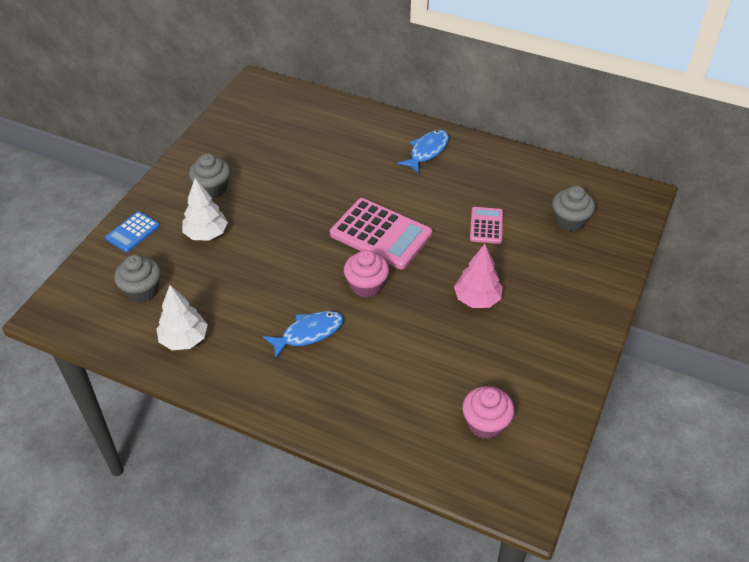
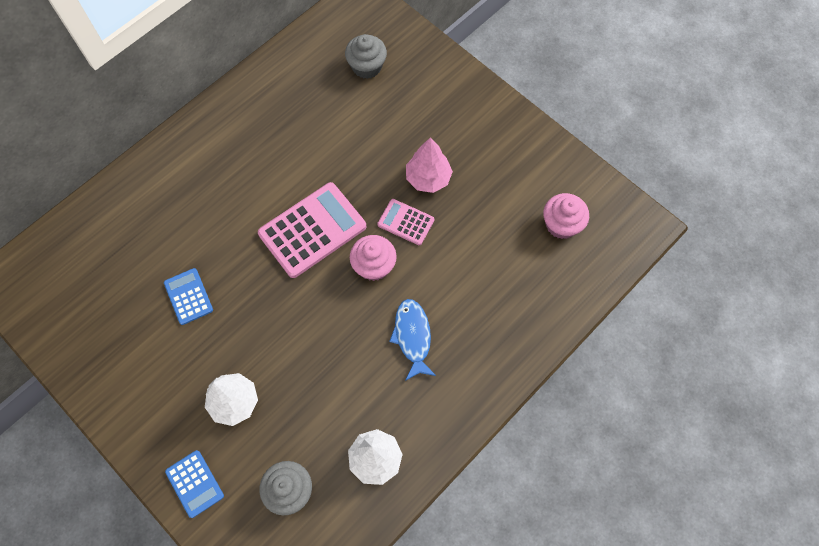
camera: 70 degrees left, 20 degrees up
(212, 188) = (164, 378): grey cupcake -> none
(285, 179) = (188, 296): none -> blue calculator
(427, 151) = (215, 146): blue fish -> none
(486, 226) = (342, 135): pink calculator -> pink calculator (406, 222)

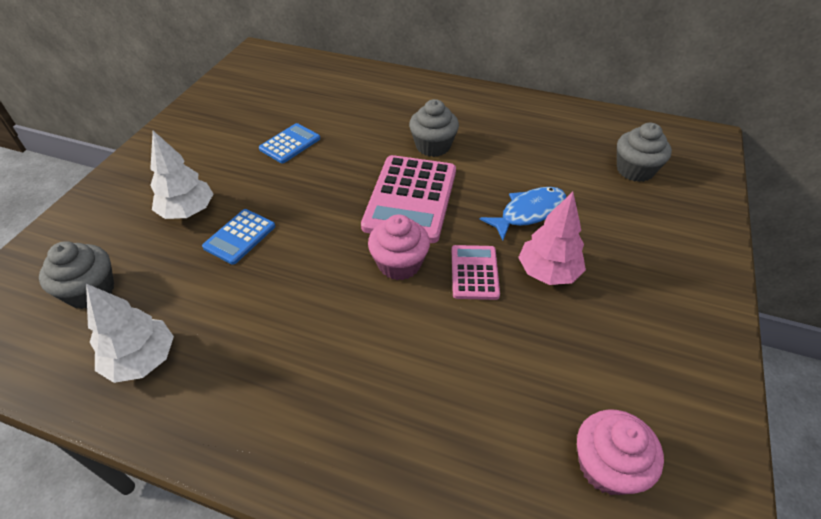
camera: 65 degrees right, 20 degrees down
(194, 483) = (91, 215): blue calculator -> blue calculator (239, 237)
(259, 186) = (433, 146): none -> grey cupcake
(312, 230) = (410, 199): pink calculator -> pink calculator turned 75 degrees clockwise
(412, 337) = (324, 337): blue fish -> blue fish (528, 212)

